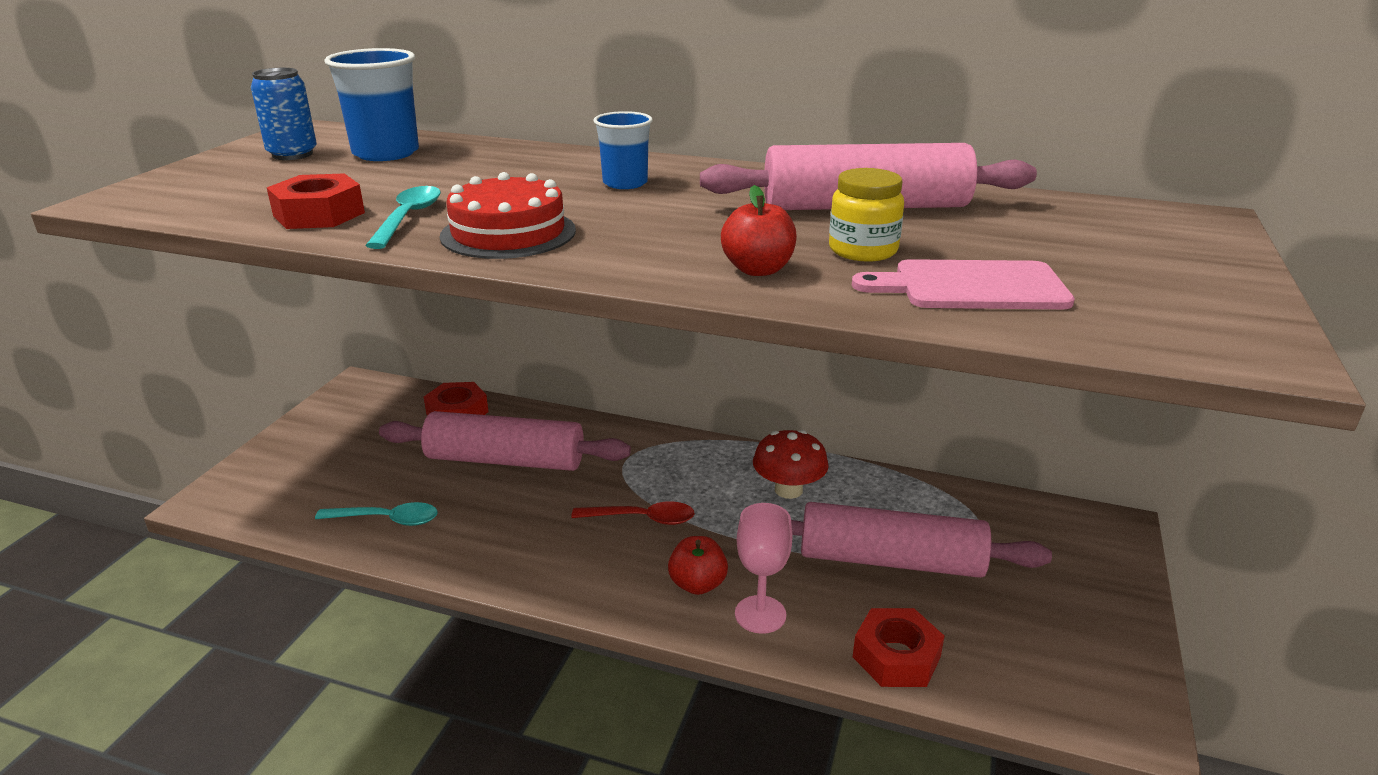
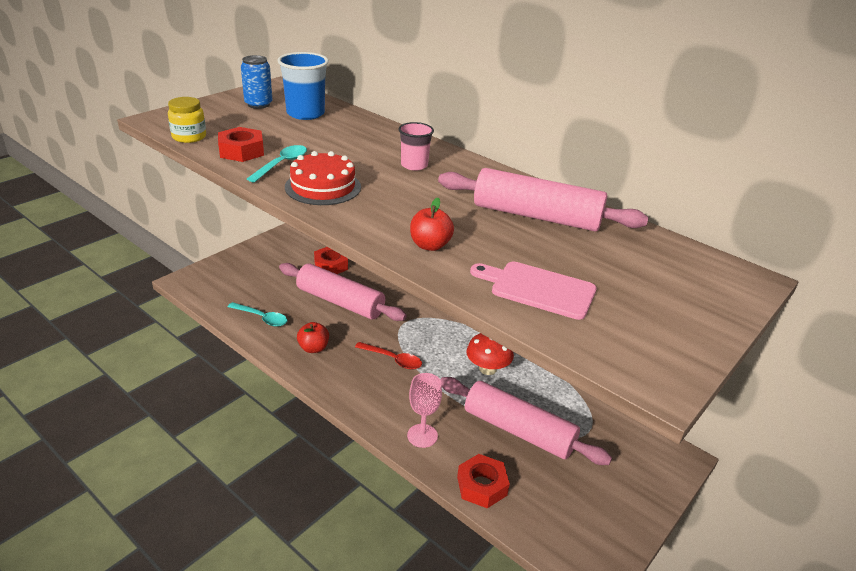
camera: 20 degrees right, 5 degrees up
(625, 183) = (414, 165): blue cup -> pink cup
(697, 584) = (399, 407): red apple -> red apple (313, 348)
(863, 250) = (502, 247): yellow jar -> yellow jar (189, 137)

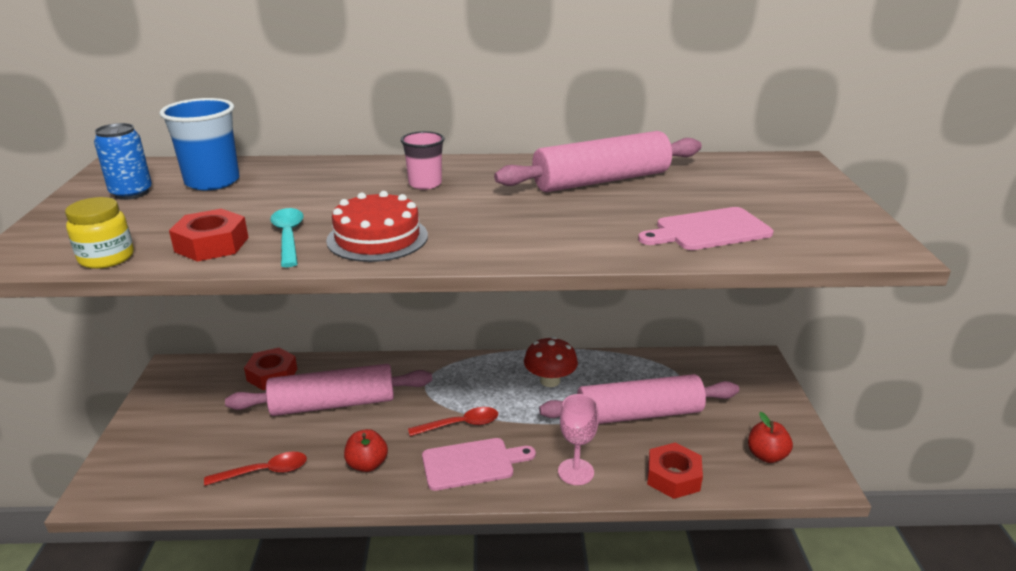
camera: 40 degrees left, 5 degrees down
(262, 318) = (264, 472): turquoise spoon -> red spoon
(368, 387) = (472, 463): none -> pink cutting board
(430, 245) = (573, 239): red apple -> red apple (766, 455)

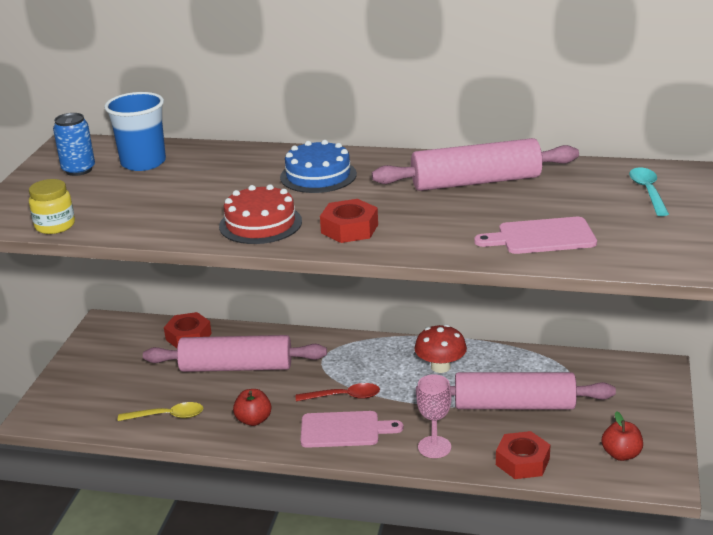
camera: 15 degrees right, 0 degrees up
(212, 244) = (132, 220): red nut -> red nut (349, 229)
(264, 472) = (167, 416): red spoon -> yellow spoon
(288, 237) = (191, 218): turquoise spoon -> turquoise spoon (648, 192)
(425, 184) = (318, 176): pink cup -> blue cake

